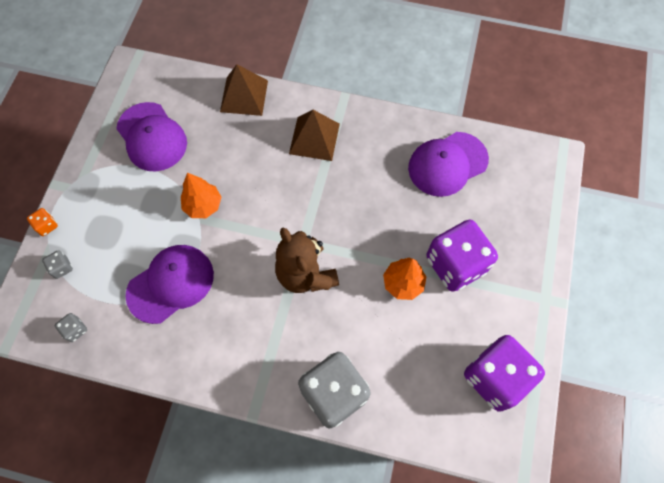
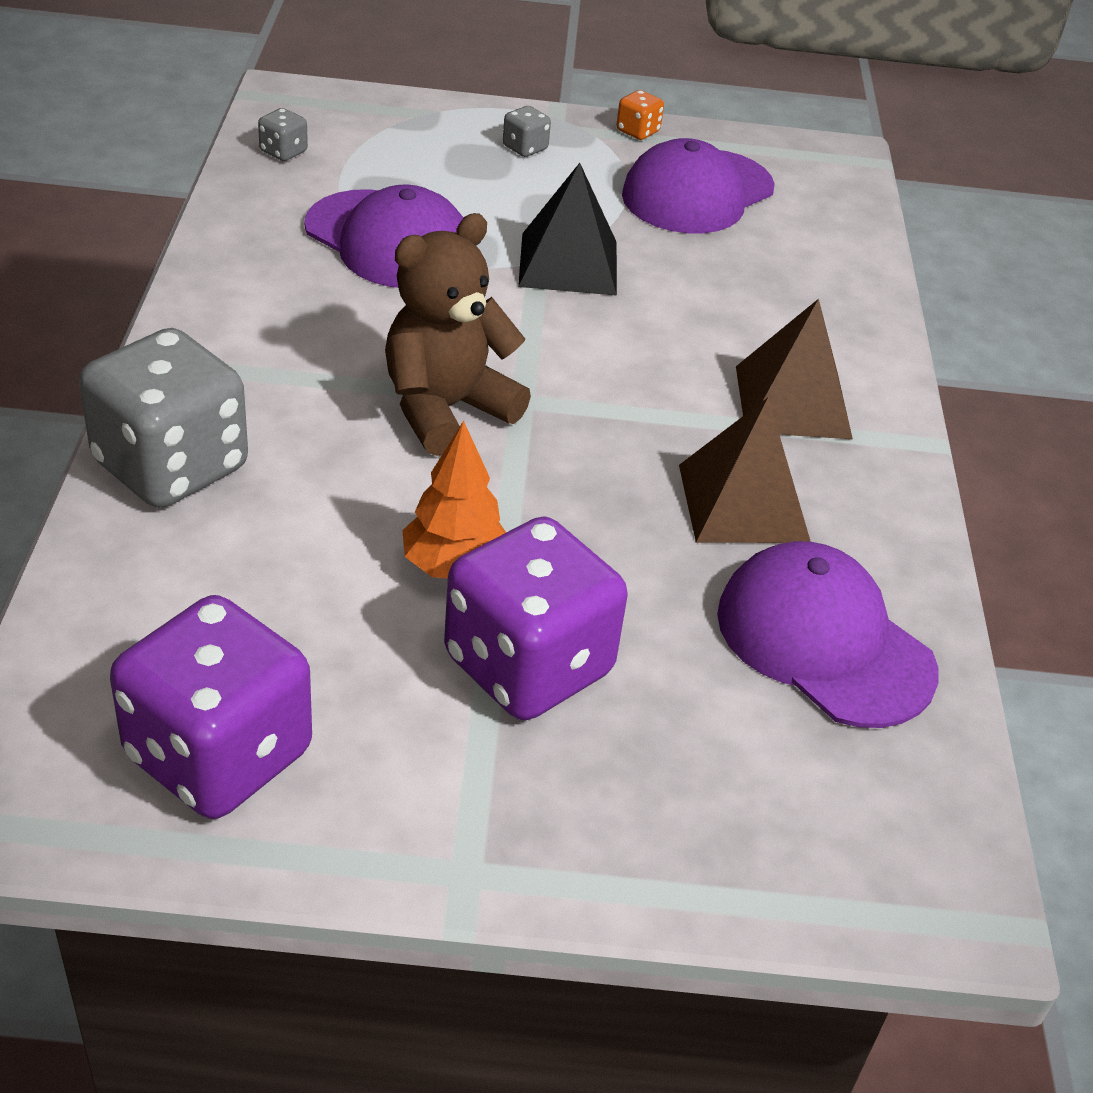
camera: 75 degrees right, 25 degrees down
(47, 226) = (474, 106): orange dice -> orange dice (637, 131)
(62, 268) = (398, 128): grey dice -> grey dice (525, 148)
(203, 205) = (568, 263): orange tree -> black pyramid
(244, 96) = (852, 295): brown pyramid -> brown pyramid (743, 502)

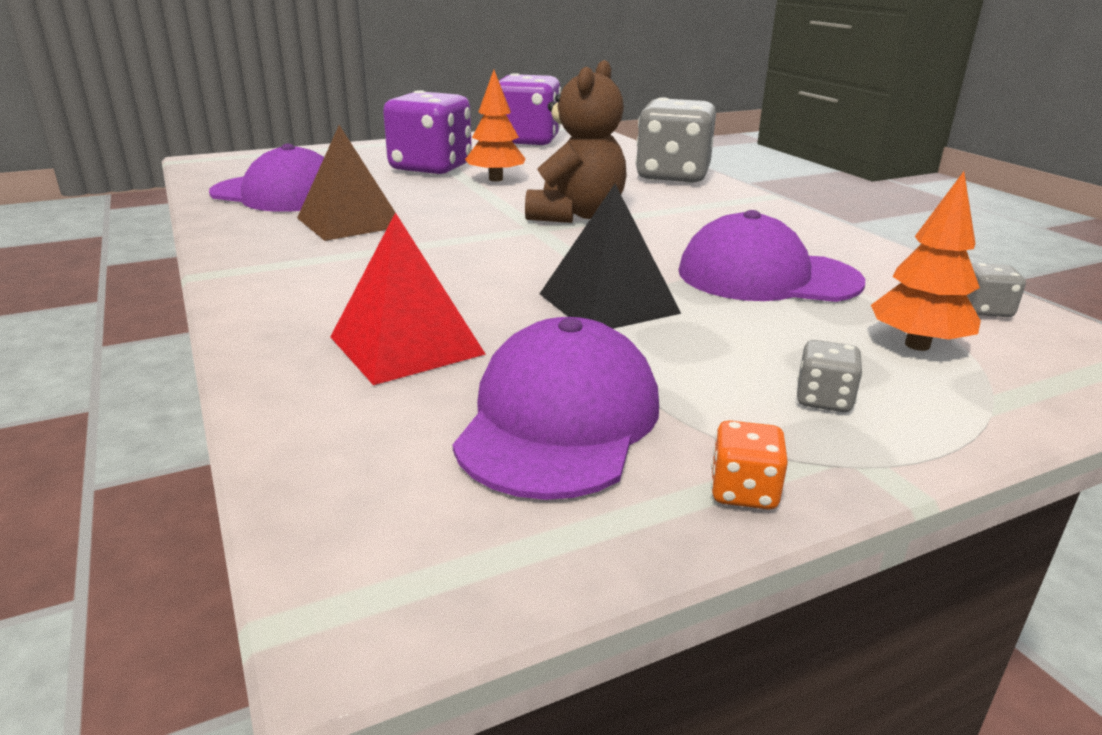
camera: 155 degrees right, 15 degrees down
(396, 151) = (917, 345): none -> orange tree
(763, 280) = (406, 345): none -> red pyramid
(793, 401) = (333, 269): brown pyramid -> none

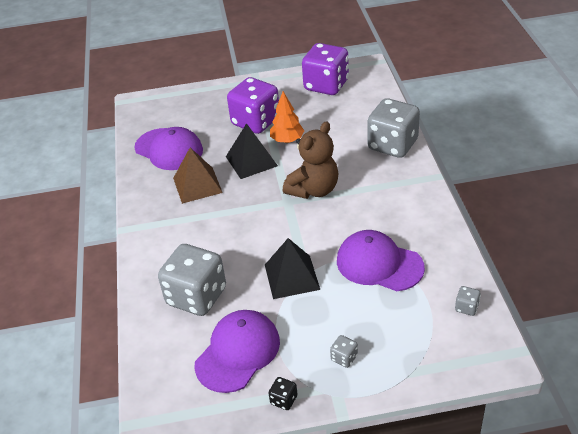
camera: 20 degrees right, 15 degrees up
(406, 345) = (196, 296): red pyramid -> grey dice
(443, 197) = (251, 161): none -> black pyramid
(743, 492) = (283, 400): orange dice -> black dice
(917, 345) = (411, 329): orange tree -> none

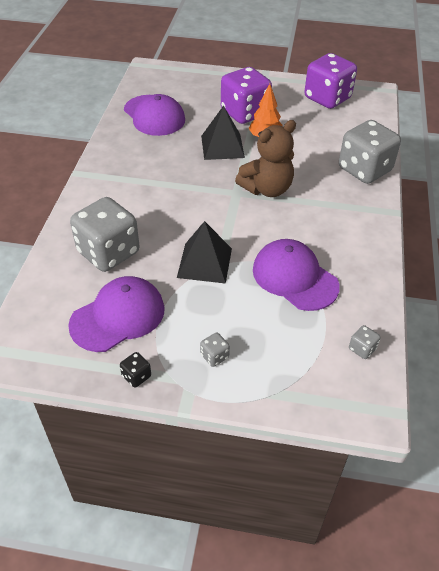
camera: 15 degrees right, 5 degrees up
(197, 185) = (162, 154): brown pyramid -> none

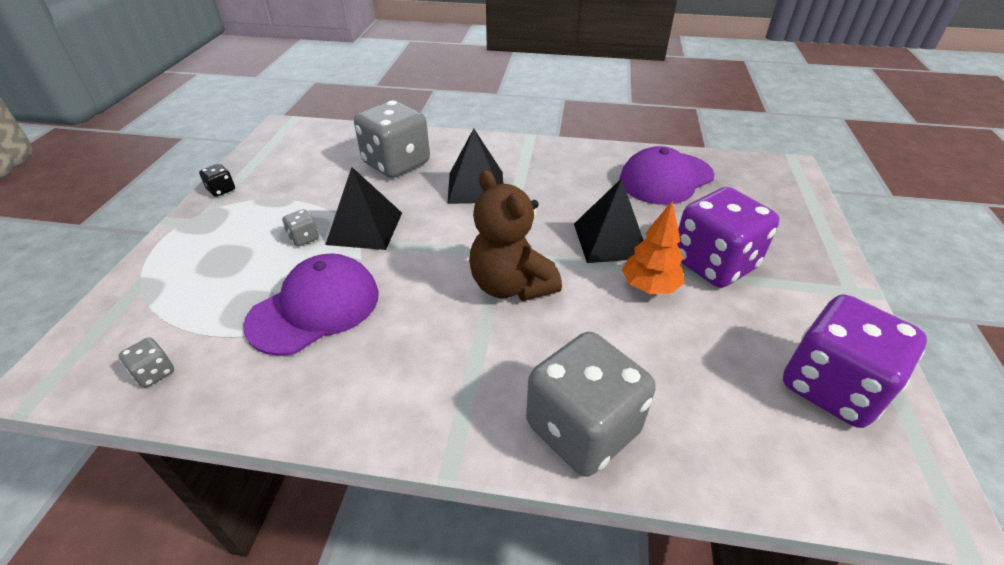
camera: 90 degrees right, 5 degrees down
(118, 316) = (302, 175): purple cap -> none
(153, 204) = (476, 187): none -> black pyramid
(214, 356) = (218, 237): grey dice -> grey dice (304, 238)

